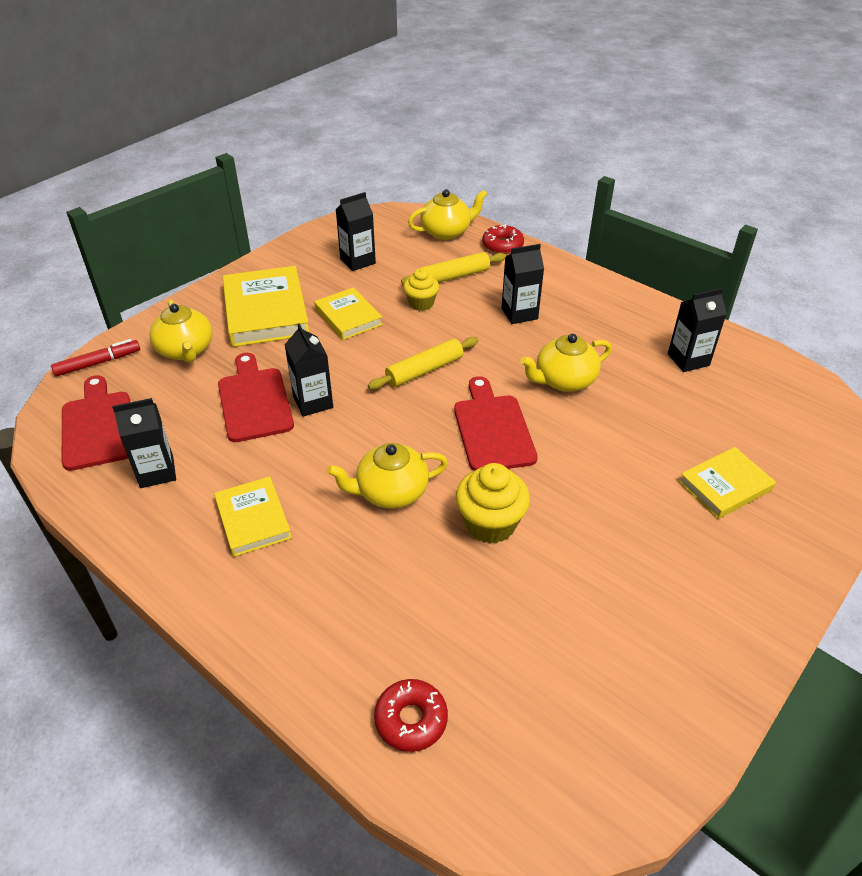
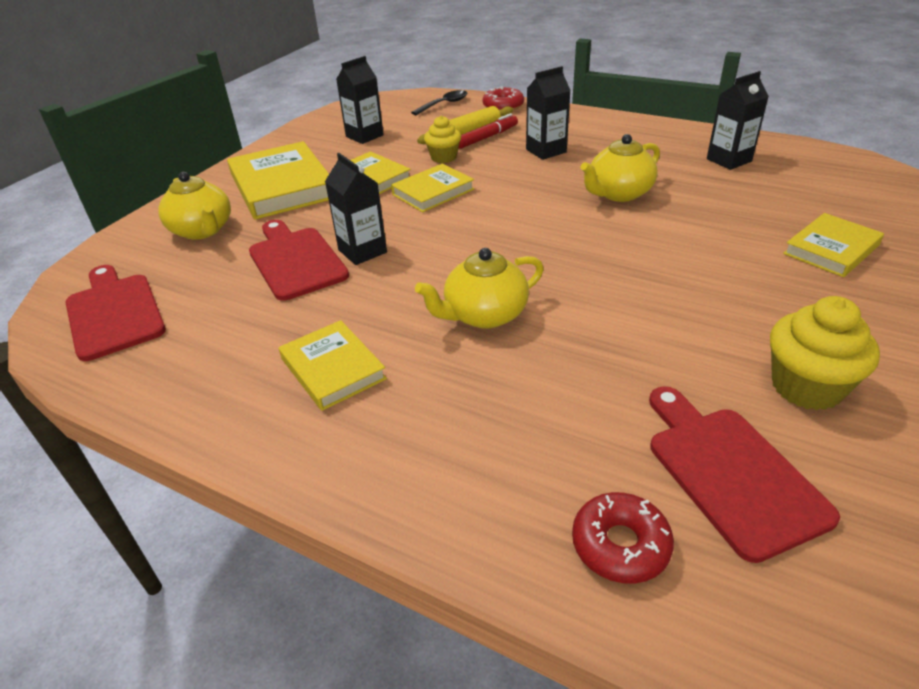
camera: 10 degrees left, 5 degrees down
(98, 363) = (101, 256): red marker -> red marker (487, 137)
(157, 472) = (199, 343): black carton -> none
(396, 345) = (433, 192): none -> yellow book
(424, 370) = (471, 207): yellow rolling pin -> none
(446, 232) = (444, 104): yellow teapot -> black spoon
(490, 524) = (609, 324): yellow cupcake -> yellow cupcake (806, 387)
(492, 429) = (567, 242): red cutting board -> red cutting board (730, 472)

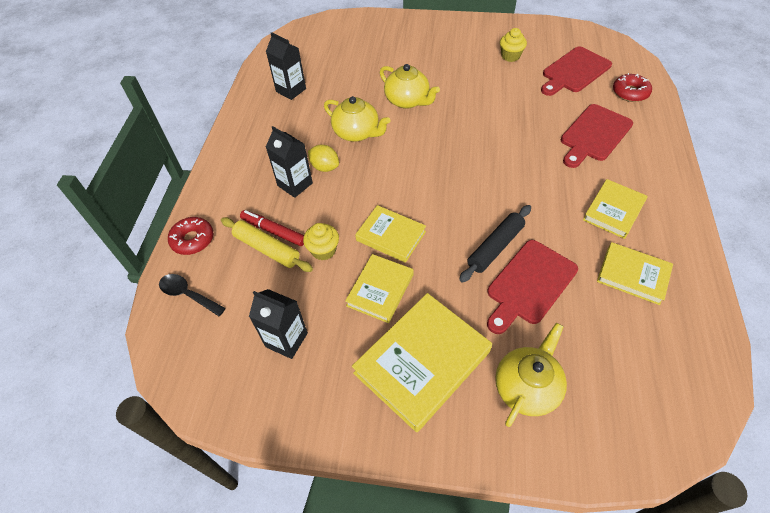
camera: 110 degrees left, 15 degrees up
(114, 313) = (660, 374): red cutting board -> red cutting board (594, 135)
(362, 251) = (495, 247): black carton -> black rolling pin
(484, 315) = (526, 163): yellow teapot -> yellow teapot (407, 101)
(564, 168) = (325, 167): none -> yellow lemon
(806, 387) = (510, 56): yellow cupcake -> yellow cupcake, size x0.65
(831, 249) = (393, 51): yellow book -> yellow book (632, 275)

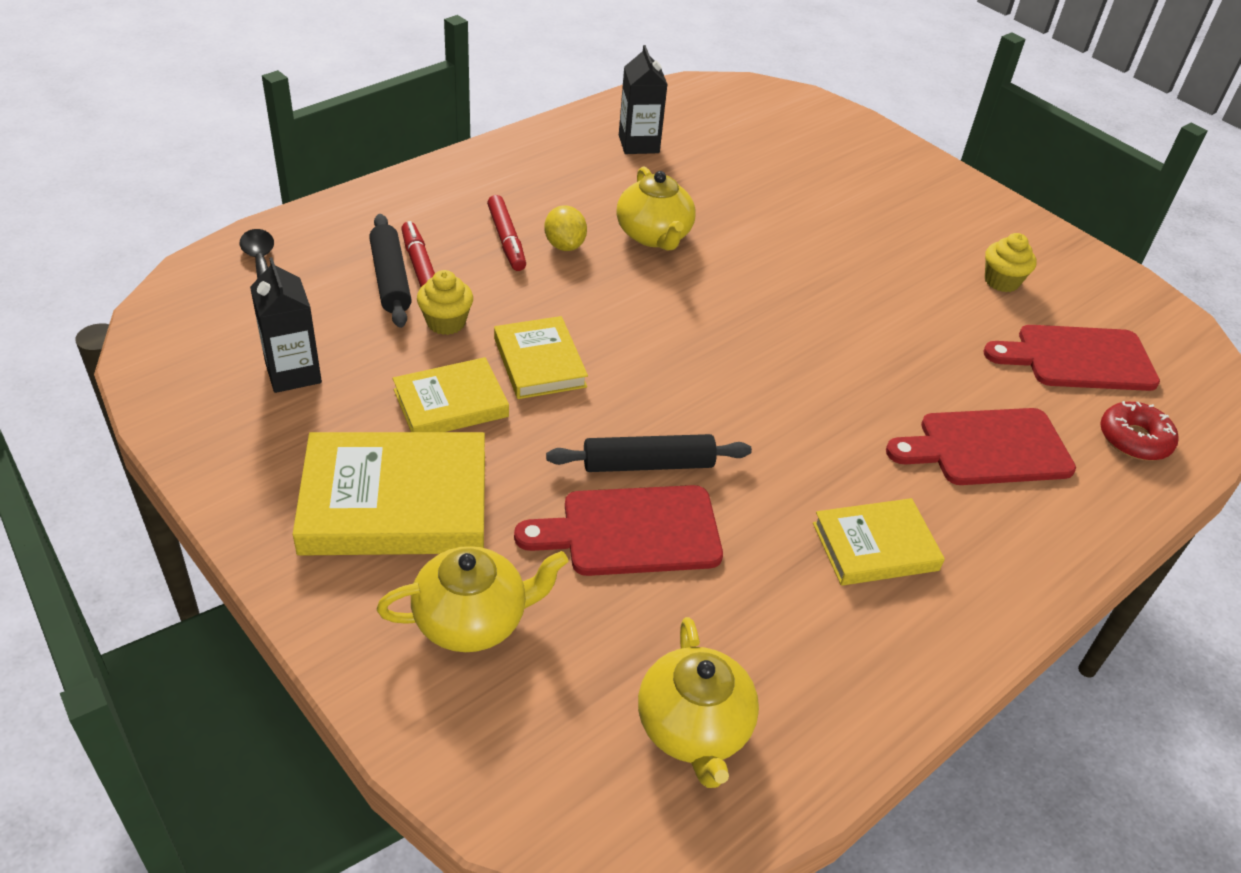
camera: 35 degrees right, 10 degrees down
(193, 240) = (332, 219): red donut -> none
(267, 249) = (390, 279): yellow rolling pin -> black rolling pin
(295, 184) = (507, 240): black carton -> red marker
(407, 101) = (770, 242): yellow teapot -> yellow teapot (693, 728)
(632, 275) = (788, 630): yellow book -> none

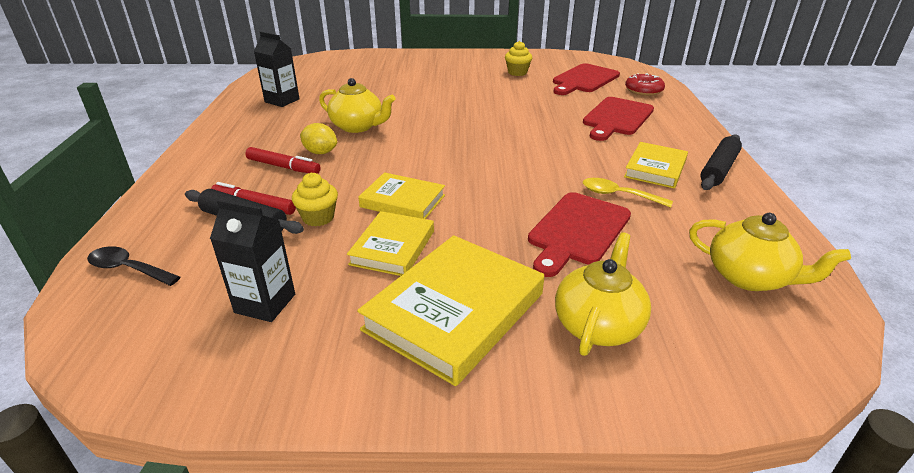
camera: 45 degrees left, 10 degrees down
(648, 464) = (530, 203): black rolling pin -> black rolling pin (719, 169)
(758, 536) = (618, 195): none -> yellow spoon

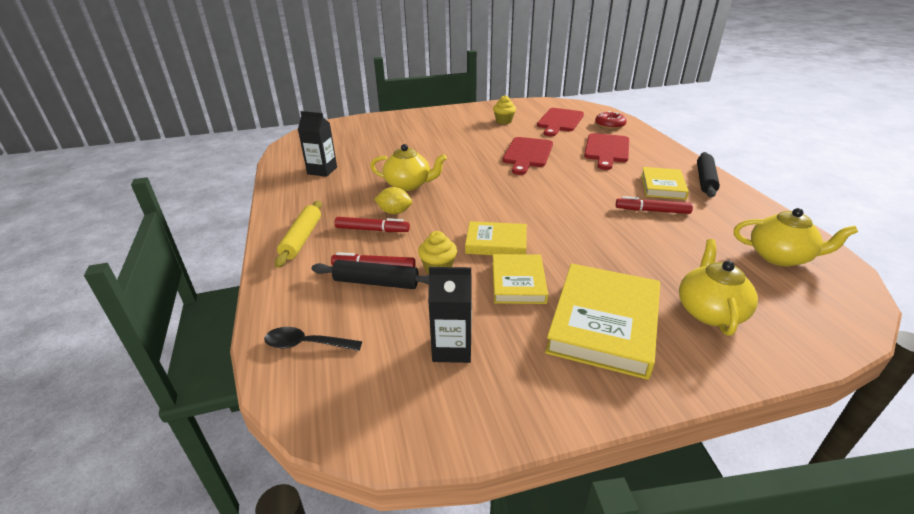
camera: 15 degrees left, 0 degrees up
(208, 165) = (302, 239): none -> yellow rolling pin
(577, 231) = (644, 244): red cutting board -> red cutting board (527, 154)
(618, 195) = (652, 211): yellow spoon -> red marker

